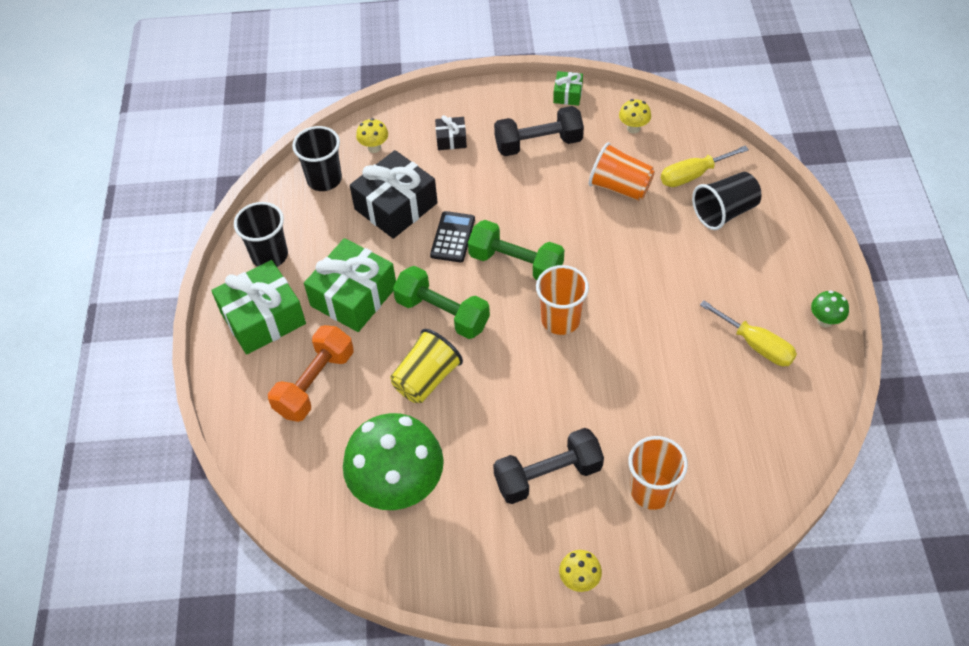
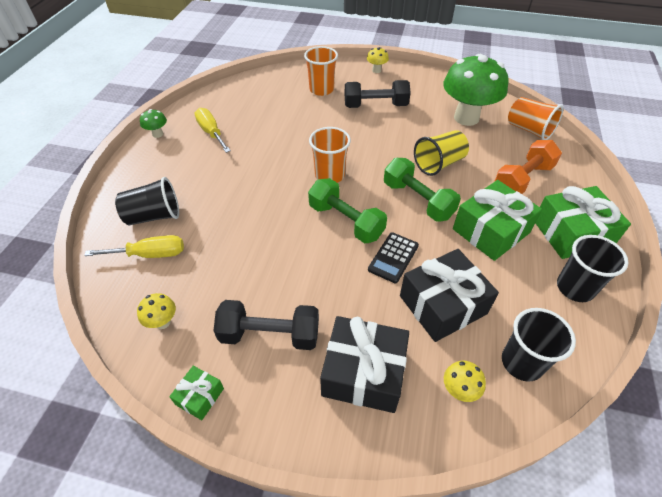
camera: 165 degrees left, 5 degrees down
(451, 139) = (363, 373): black gift -> black gift, size x2.06
(620, 187) = (221, 261): orange cup -> orange cup (529, 130)

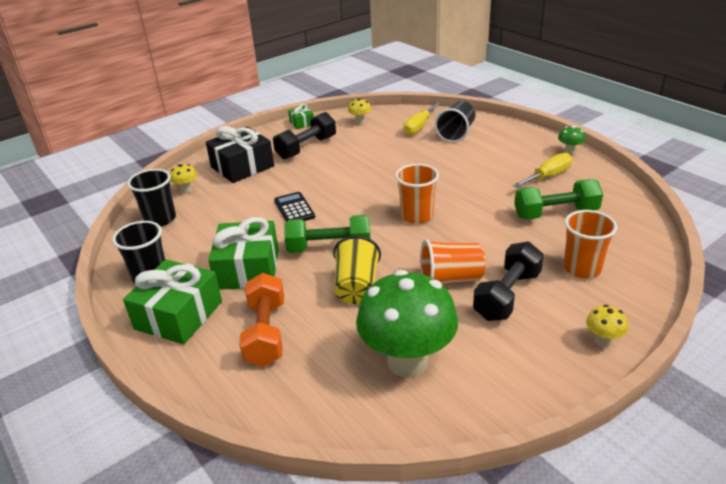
camera: 130 degrees right, 15 degrees down
(211, 132) = (548, 176): yellow screwdriver -> yellow screwdriver turned 45 degrees counterclockwise
(346, 221) = (354, 203): green dumbbell -> green dumbbell (555, 213)
(442, 304) = (233, 211): black gift -> none
(529, 130) = (322, 408): orange cup -> orange cup (450, 279)

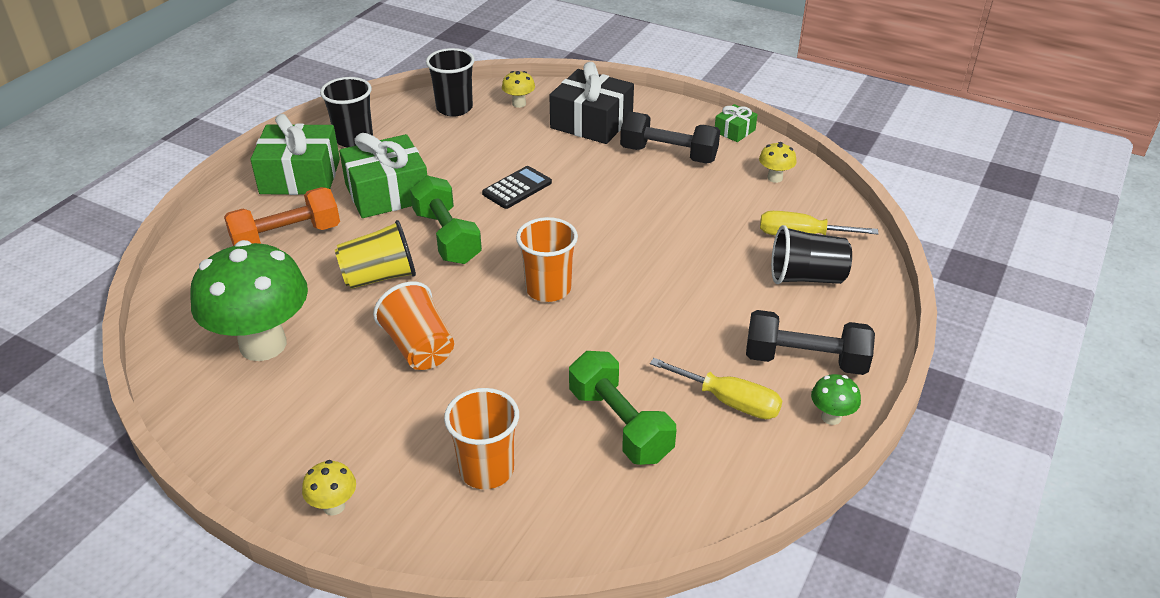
camera: 65 degrees right, 5 degrees up
(507, 295) = (401, 403): black dumbbell -> black dumbbell (805, 360)

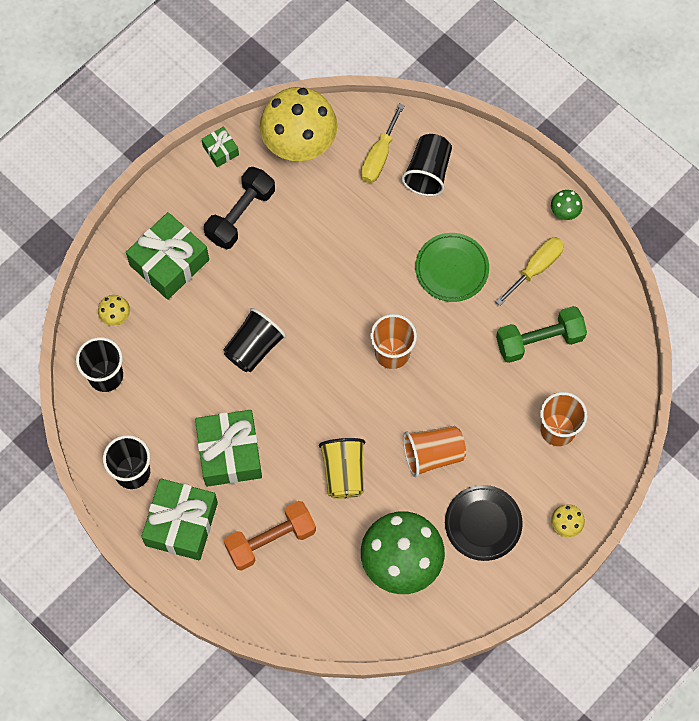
camera: 75 degrees left, 30 degrees up
(287, 237) = (270, 540): orange dumbbell -> orange dumbbell turned 75 degrees clockwise
(326, 413) = (483, 524): none -> black plate
(447, 237) = (306, 414): green dumbbell -> none
(517, 188) = (254, 347): black calculator -> black cup
(591, 122) = (169, 262): black gift -> green gift
(686, 320) = (452, 269): none -> green plate
(775, 178) = (299, 145): yellow mushroom -> yellow mushroom, size x2.45
(805, 360) = (511, 207): black dumbbell -> none

